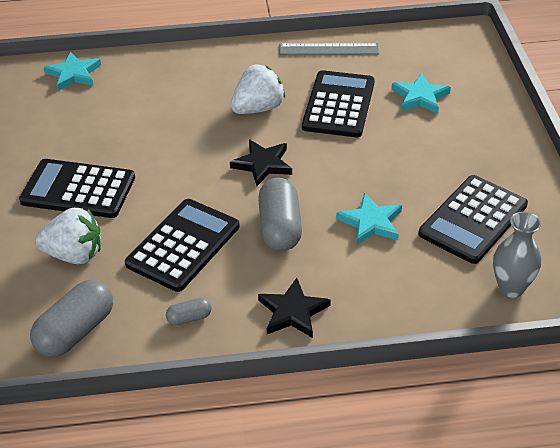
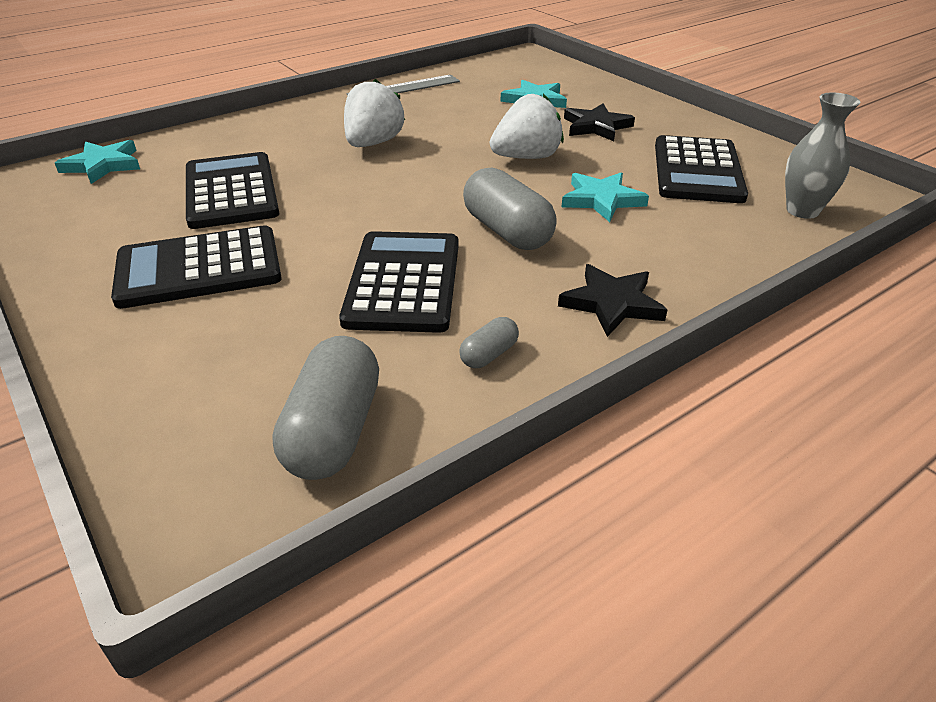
camera: 30 degrees left, 5 degrees down
(74, 254) = (252, 339): white strawberry -> white strawberry (526, 157)
(263, 164) = (427, 185): black star -> black star (596, 126)
(339, 105) = (460, 122): black calculator -> black calculator (231, 191)

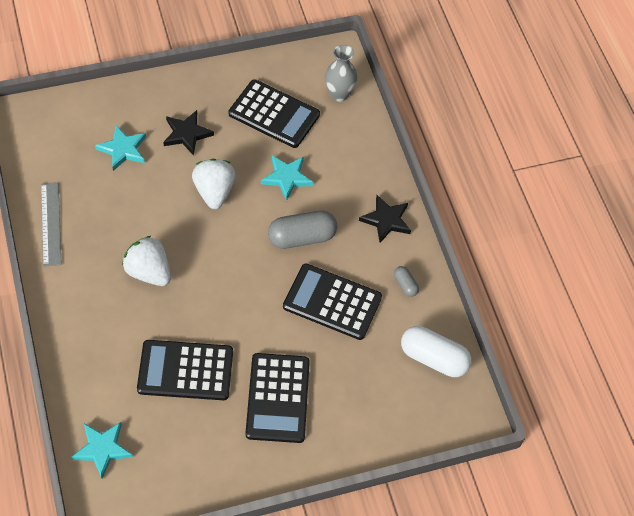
camera: 75 degrees left, 20 degrees up
(334, 431) = (433, 358): grey capsule -> white capsule

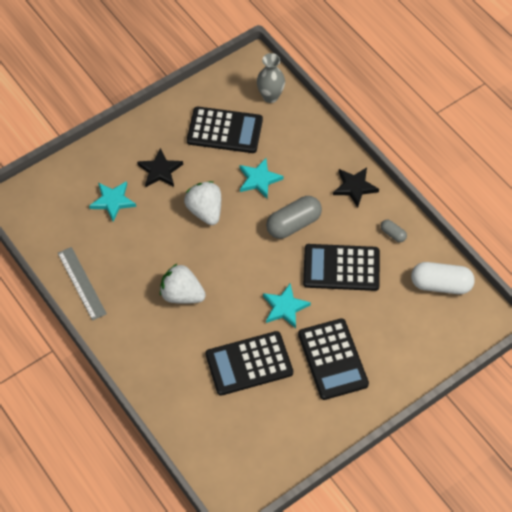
camera: 15 degrees left, 0 degrees up
(102, 449) = (211, 449): turquoise star -> turquoise star (285, 307)

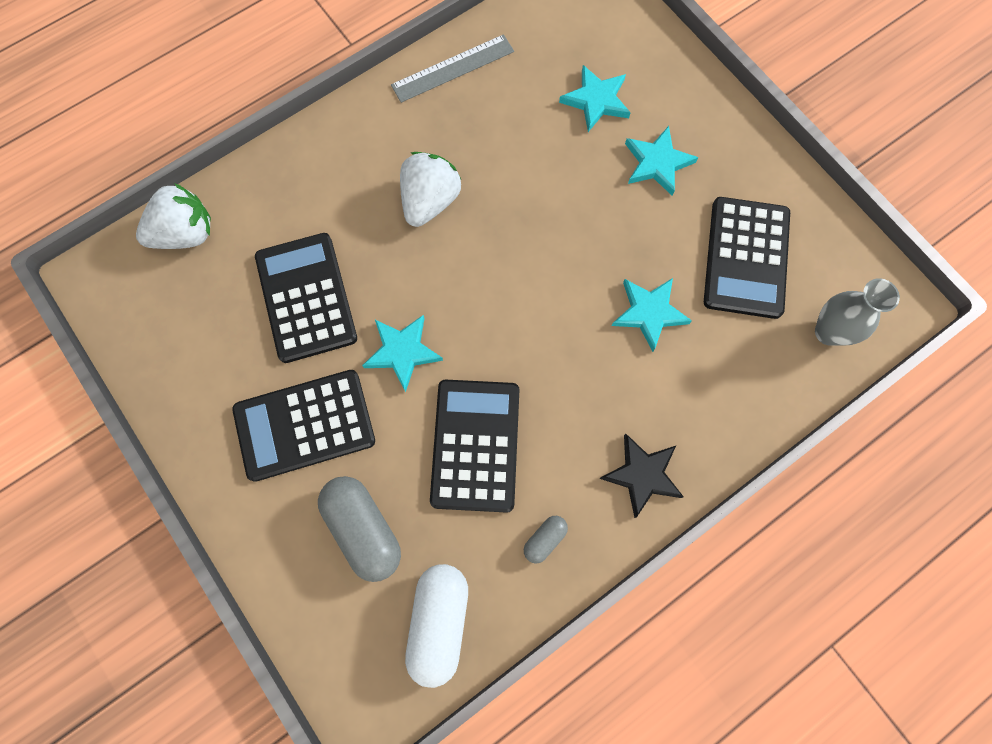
camera: 90 degrees right, 15 degrees up
(160, 170) = (657, 163): black star -> turquoise star
(205, 211) = (583, 230): white strawberry -> white strawberry (185, 234)
(293, 224) = (561, 368): grey capsule -> grey capsule (363, 529)

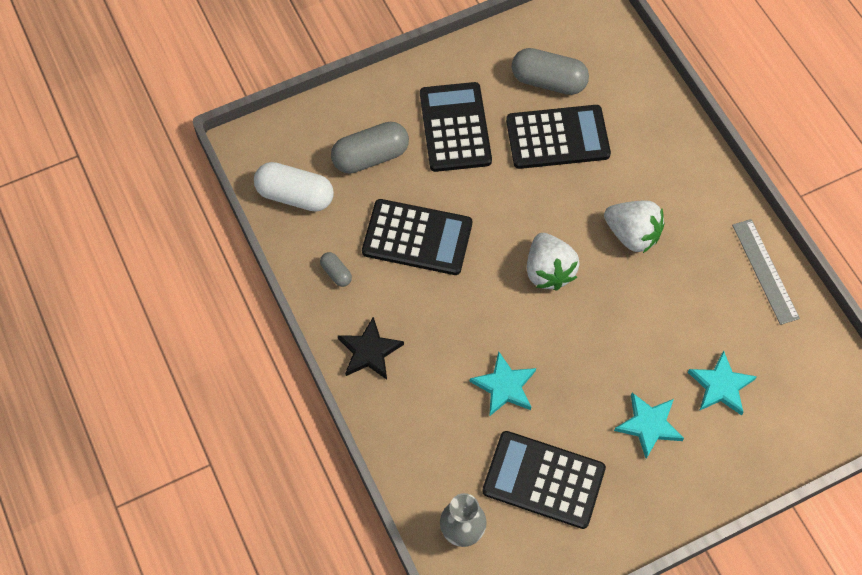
camera: 100 degrees right, 10 degrees down
(185, 234) = (624, 62): white strawberry -> white strawberry (548, 271)
(222, 319) = (548, 81): none -> grey capsule
(402, 352) = (501, 198): turquoise star -> none

